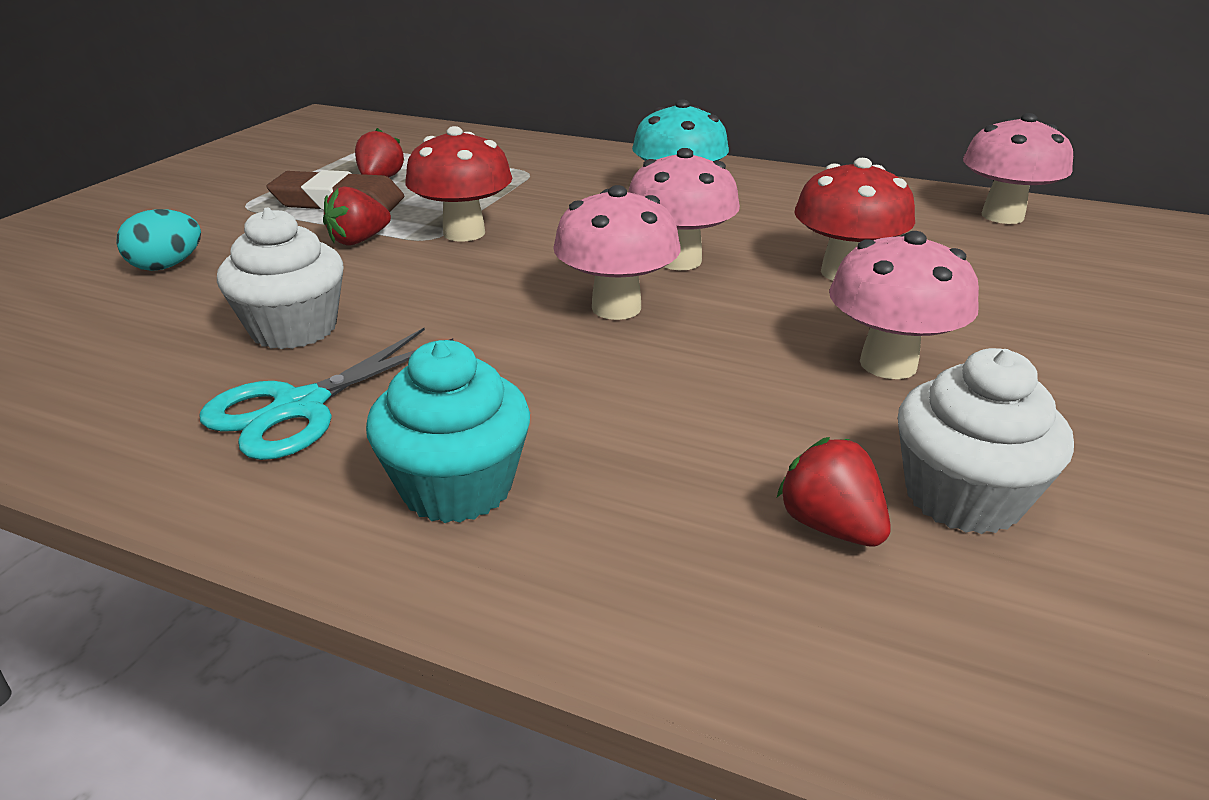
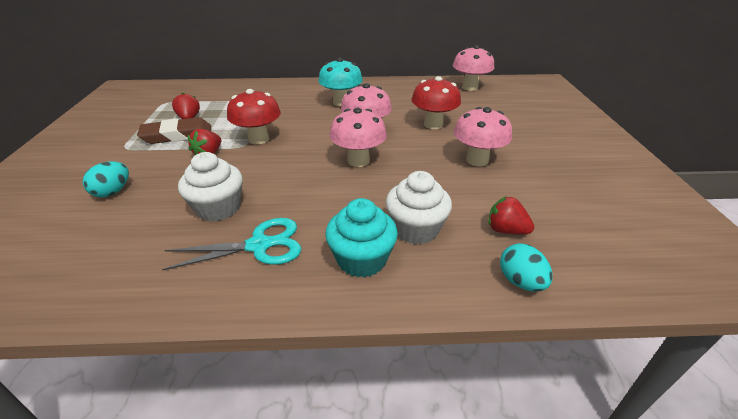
camera: 25 degrees left, 5 degrees up
(300, 407) = (259, 245): turquoise scissors -> turquoise scissors turned 120 degrees counterclockwise
(768, 647) = (520, 281): none -> turquoise egg
(962, 497) = (537, 205): white cupcake -> white cupcake (416, 229)

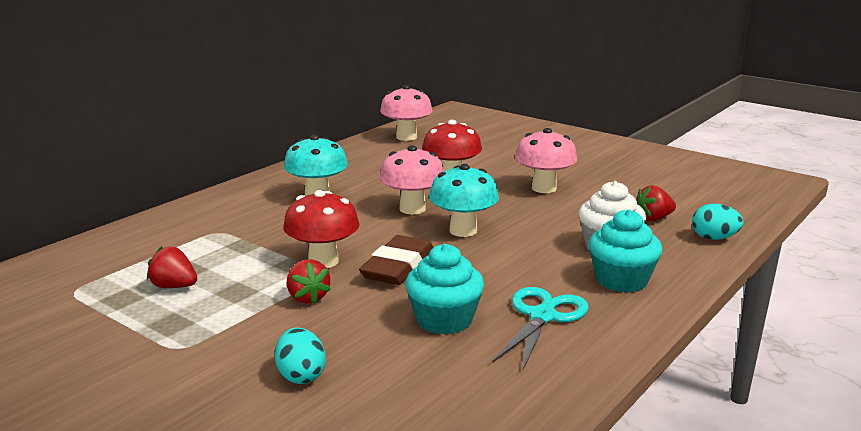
camera: 50 degrees left, 15 degrees down
(177, 135) = (212, 305): brown eraser -> brown eraser (398, 266)
(218, 208) = (444, 320): white cupcake -> turquoise cupcake
(358, 161) = (463, 231): pink mushroom -> turquoise mushroom

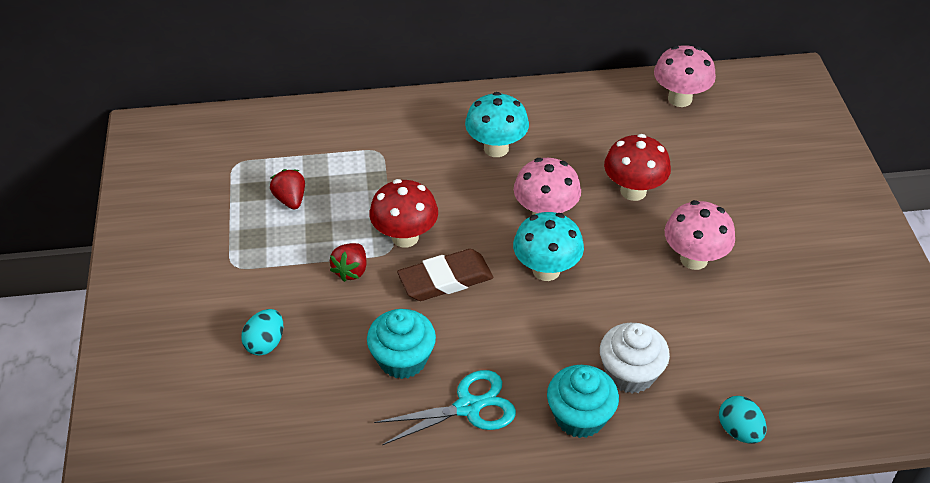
camera: 45 degrees right, 25 degrees up
(653, 219) = (726, 368): red strawberry -> none

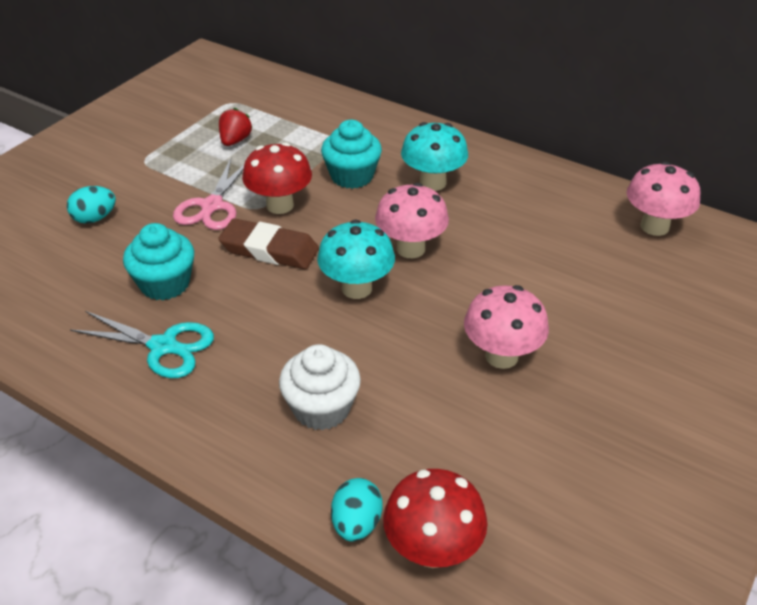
camera: 40 degrees right, 5 degrees down
(351, 271) = (212, 206): red strawberry -> pink scissors
(579, 417) = (235, 412): turquoise cupcake -> turquoise cupcake (352, 176)
(633, 191) = (513, 273): red mushroom -> red mushroom (432, 549)

